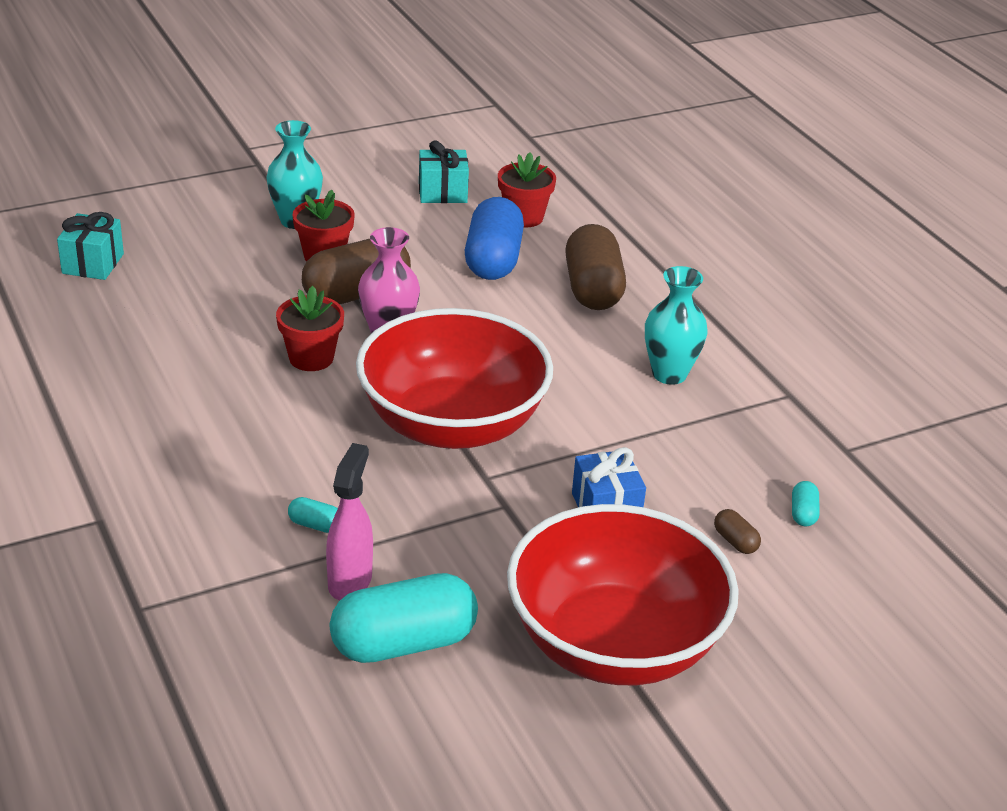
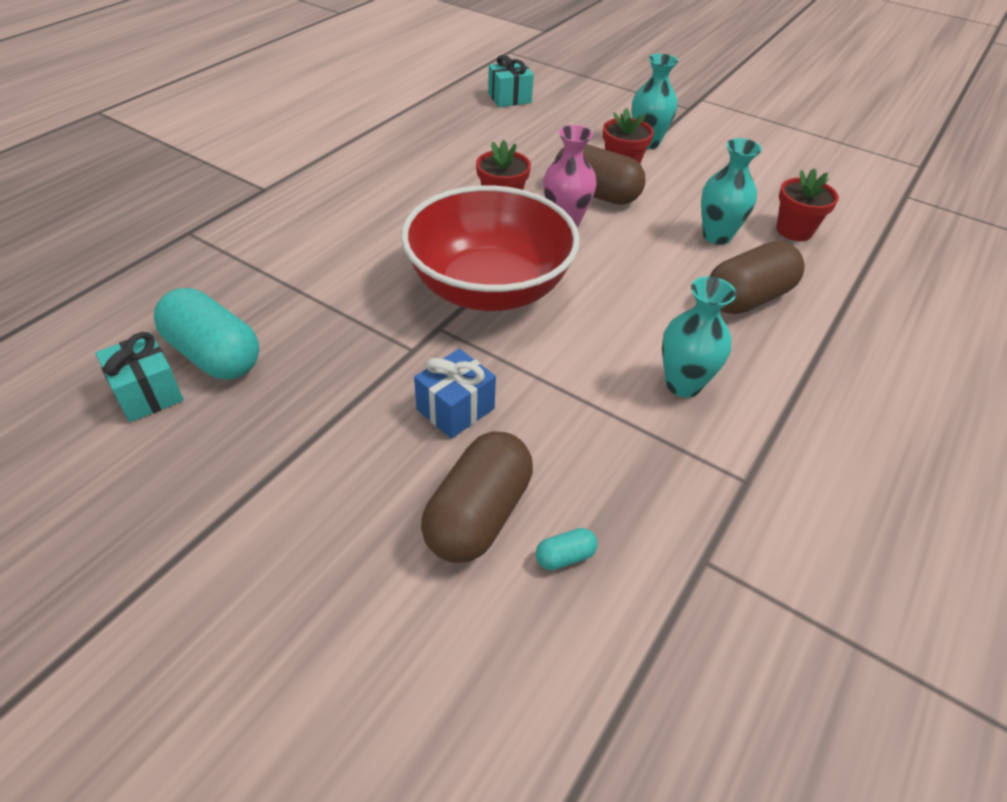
camera: 60 degrees right, 10 degrees up
(315, 525) = (319, 269): turquoise capsule -> none
(350, 581) = (269, 305): pink spray bottle -> none
(442, 192) = (768, 184): turquoise gift -> turquoise gift (148, 393)
(493, 260) = (717, 236): blue capsule -> turquoise vase
(614, 644) = (277, 476): red bowl -> none
(735, 541) = (478, 515): brown capsule -> brown capsule, size x2.40

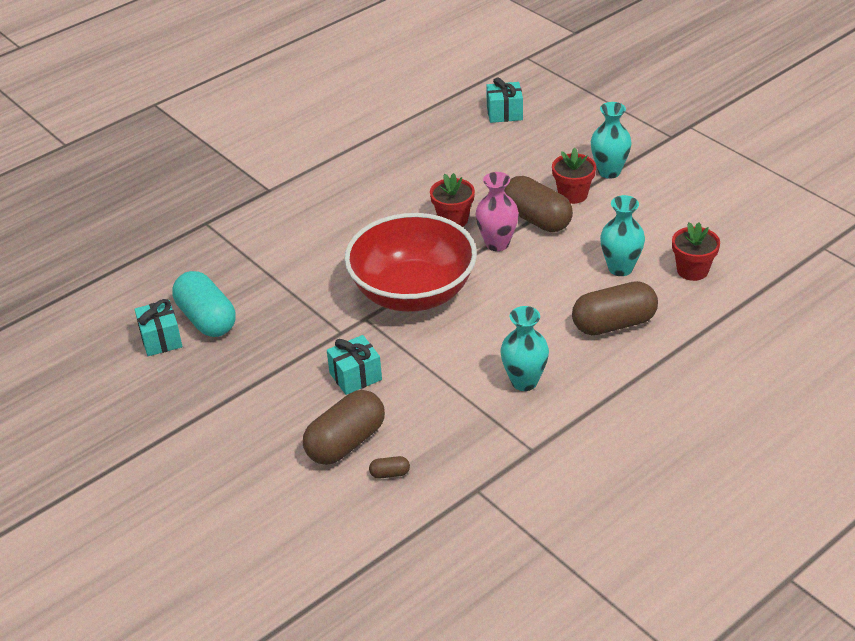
camera: 20 degrees right, 5 degrees down
(455, 409) = (355, 376): blue gift -> turquoise gift
(565, 557) = (390, 473): turquoise capsule -> brown capsule

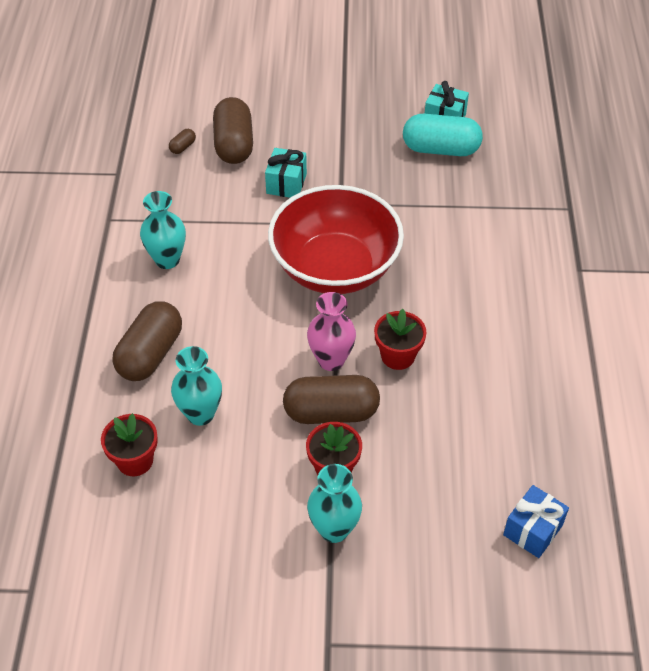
camera: 130 degrees right, 10 degrees up
(504, 113) = (533, 530): turquoise gift -> blue gift

